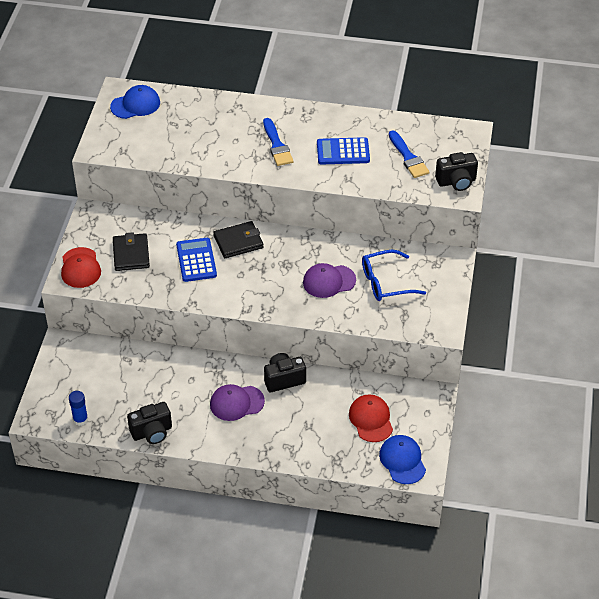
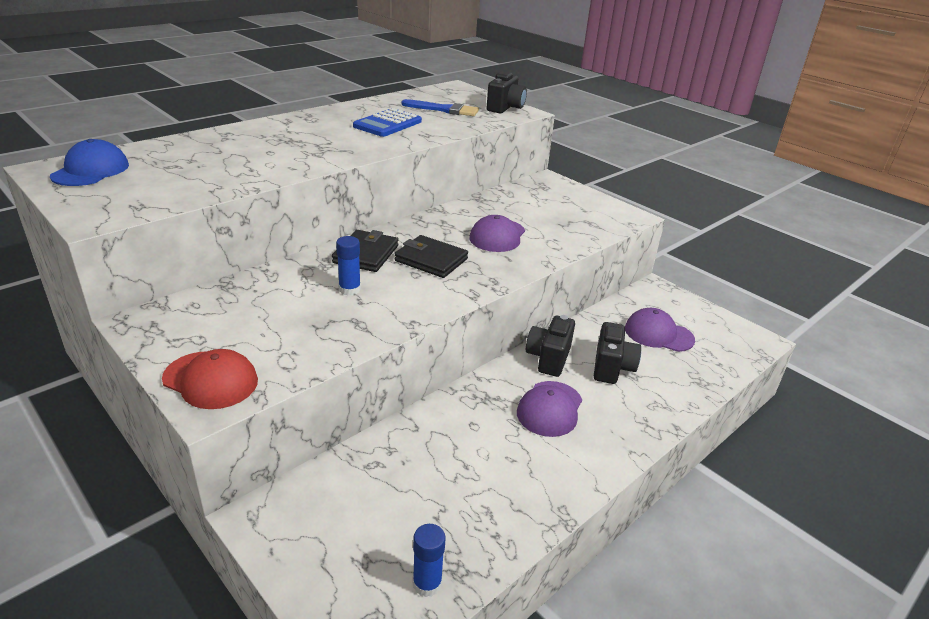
camera: 55 degrees left, 15 degrees down
(131, 254) = (261, 327): black wallet -> black wallet (431, 260)
(152, 432) = (529, 512): black camera -> black camera (612, 368)
(196, 260) = (349, 289): blue calculator -> blue glue stick
(277, 145) = (320, 140): blue brush -> none
(371, 419) = (658, 334): red cap -> purple cap
(385, 282) = (537, 213): blue glasses -> none
(402, 460) = (731, 342): blue cap -> none

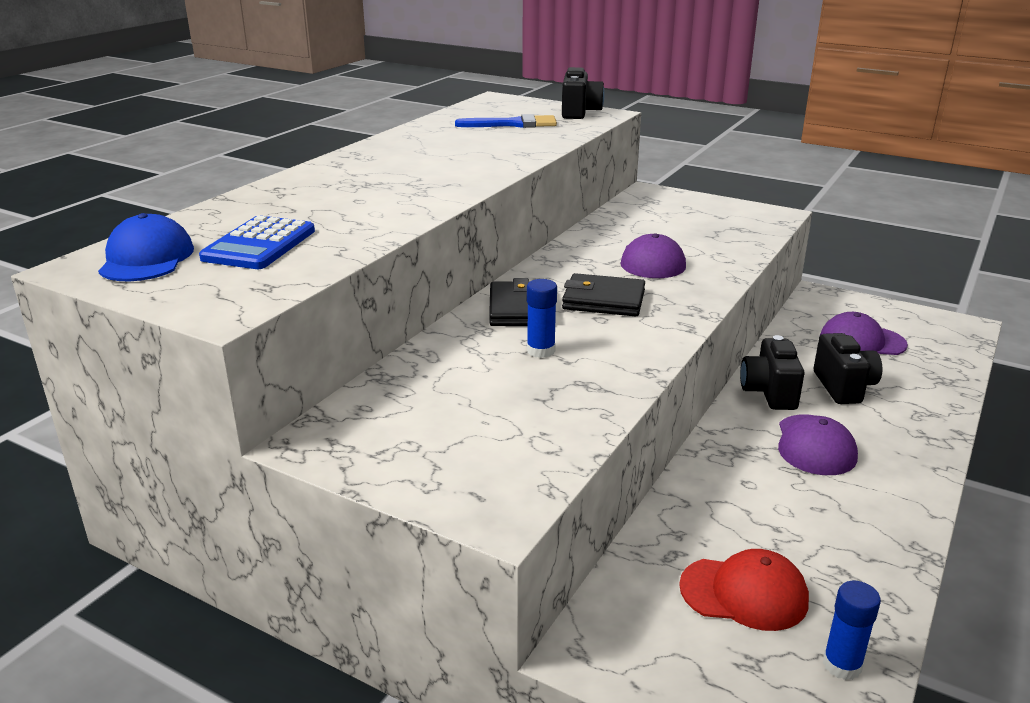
camera: 15 degrees left, 5 degrees down
(210, 380) = (473, 486): red cap -> red cap (744, 593)
(388, 124) = (465, 149): blue calculator -> blue calculator (259, 245)

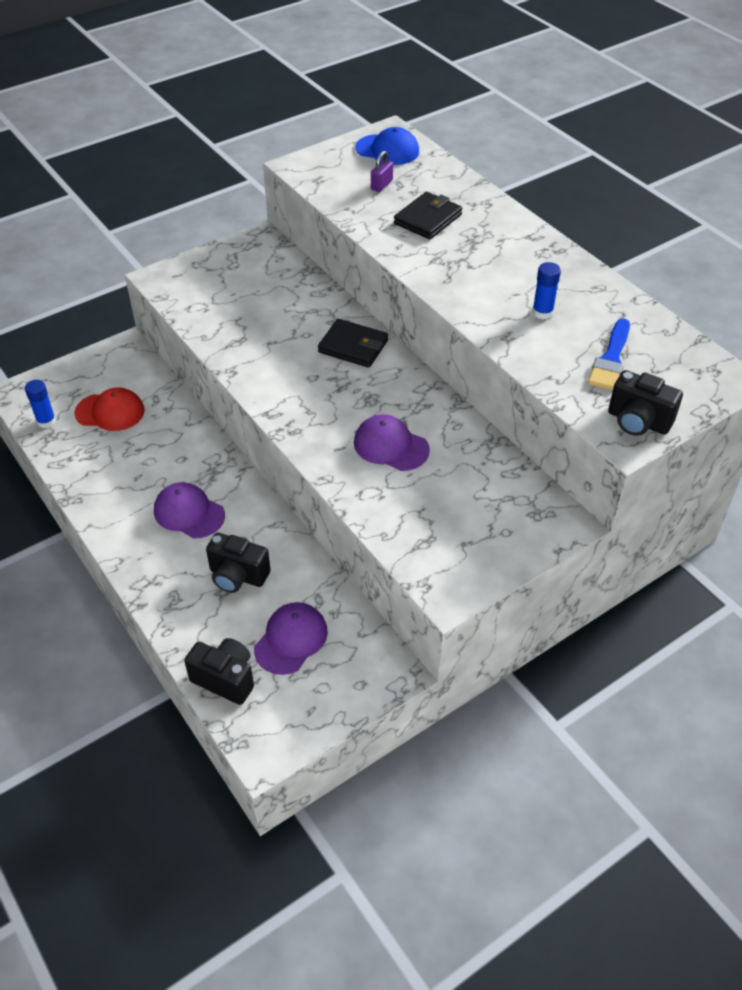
camera: 115 degrees right, 20 degrees up
(259, 245) = (381, 185): blue calculator -> purple padlock
(541, 351) = (290, 336): blue glue stick -> blue glue stick (542, 312)
(603, 300) = (339, 390): black wallet -> black wallet (427, 219)
(744, 593) = (110, 412): red cap -> red cap turned 120 degrees counterclockwise
(769, 393) = (262, 526): black camera -> black camera (225, 679)

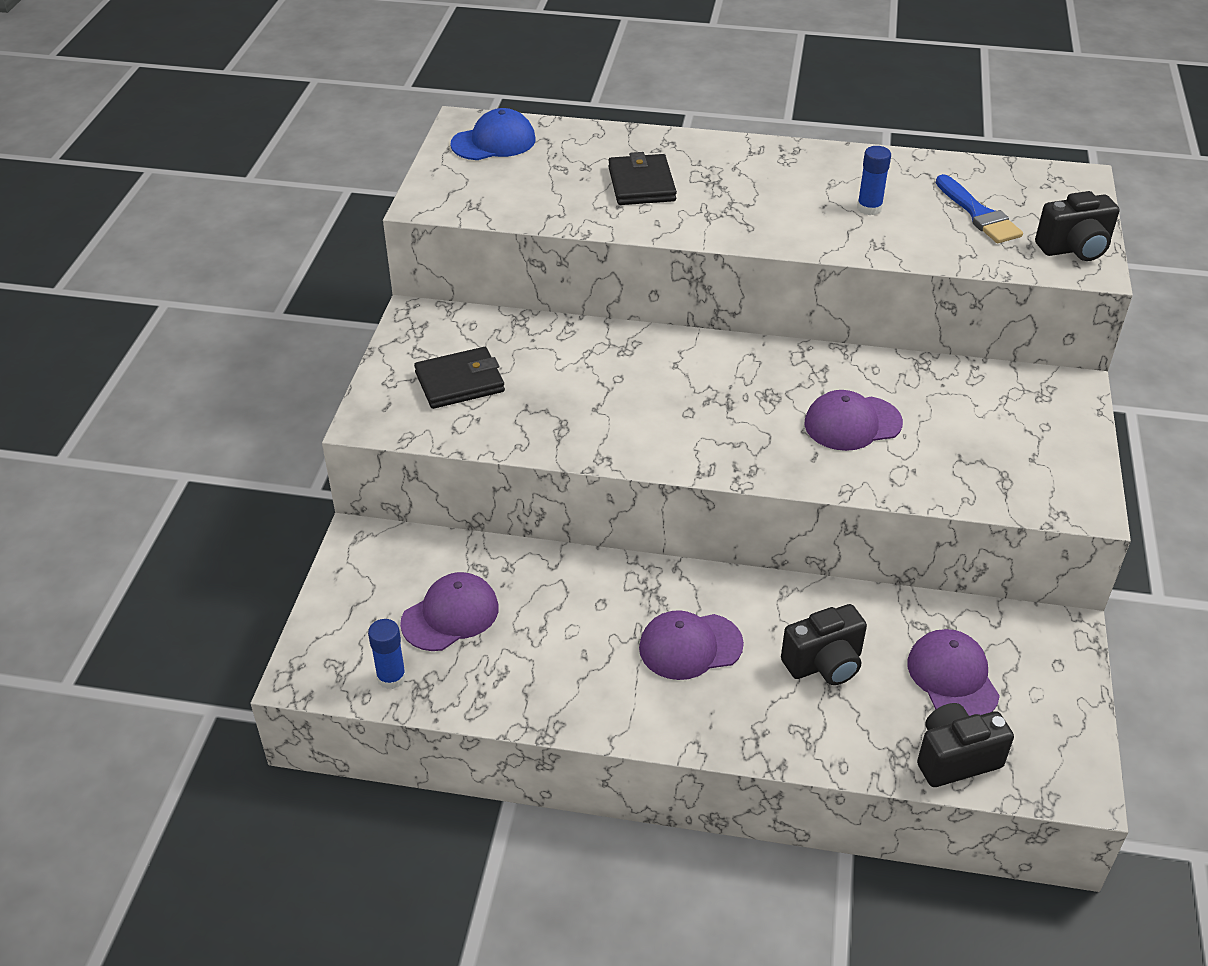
camera: 45 degrees left, 5 degrees down
(110, 412) = (450, 615): red cap -> purple cap
(353, 346) = (679, 360): black wallet -> black wallet (459, 382)
(381, 185) = (545, 177): purple padlock -> none

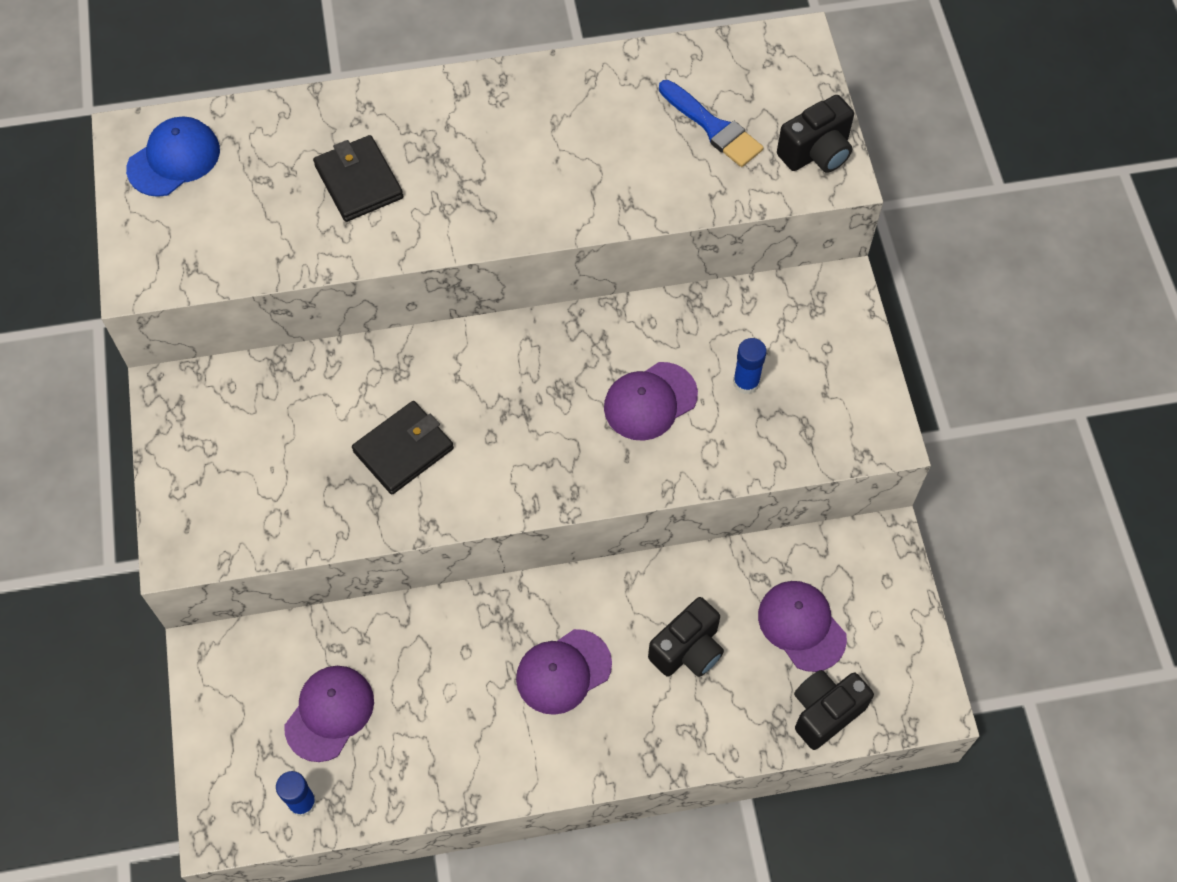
camera: 20 degrees left, 20 degrees up
(459, 382) = (249, 469): black wallet -> black wallet (403, 450)
(869, 208) = (603, 150): blue glue stick -> blue glue stick (746, 382)

